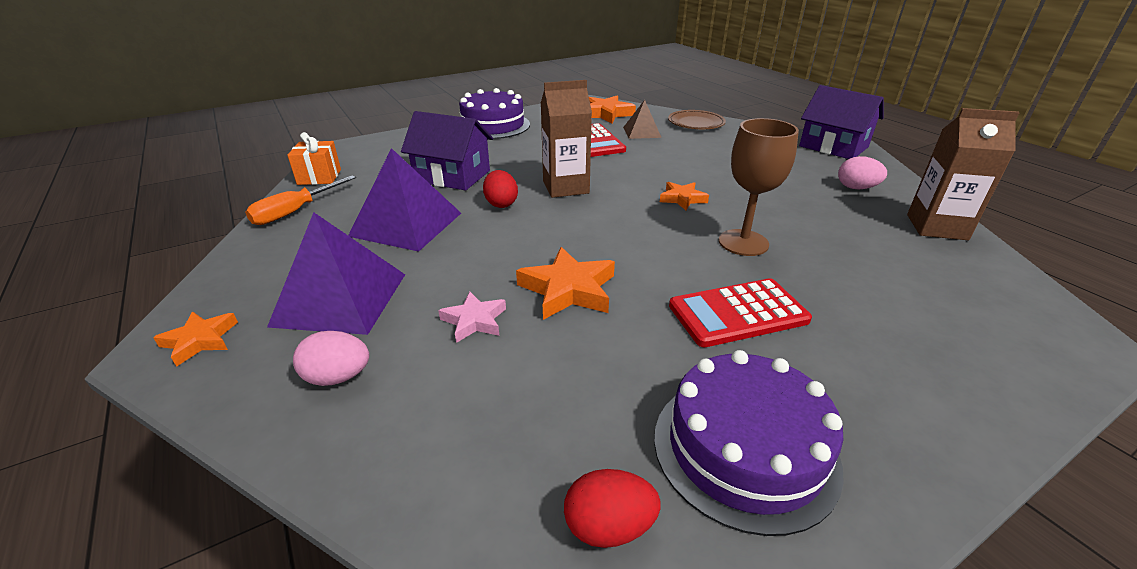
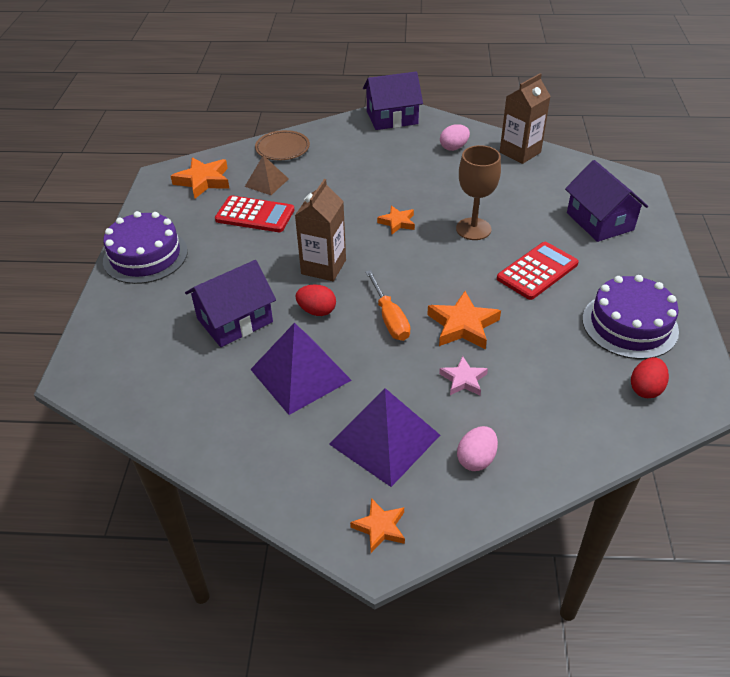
camera: 55 degrees left, 10 degrees up
(295, 212) = (206, 440): orange screwdriver -> orange screwdriver (389, 318)
(319, 177) = (140, 408): orange gift -> none
(738, 313) = (537, 271): red calculator -> red calculator turned 150 degrees counterclockwise
(930, 335) = (599, 221): none -> purple house

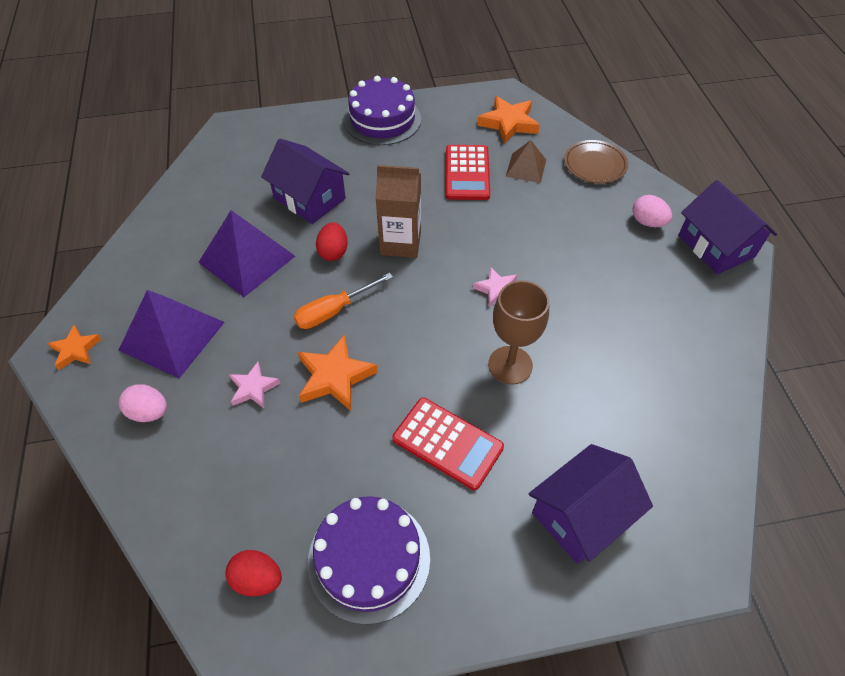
camera: 75 degrees right, 10 degrees up
(397, 222) = (496, 289): orange star -> pink star
(454, 148) = (680, 321): pink egg -> pink egg (647, 222)
(520, 152) = (709, 399): brown carton -> none

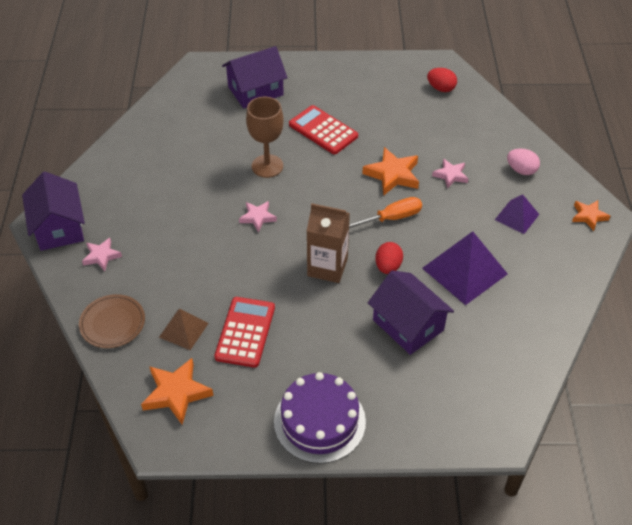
camera: 170 degrees left, 5 degrees down
(172, 336) = (517, 217): purple pyramid -> purple pyramid, size x0.57
(369, 559) = (379, 88): purple cake -> none
(647, 222) = (101, 256): pink egg -> pink star

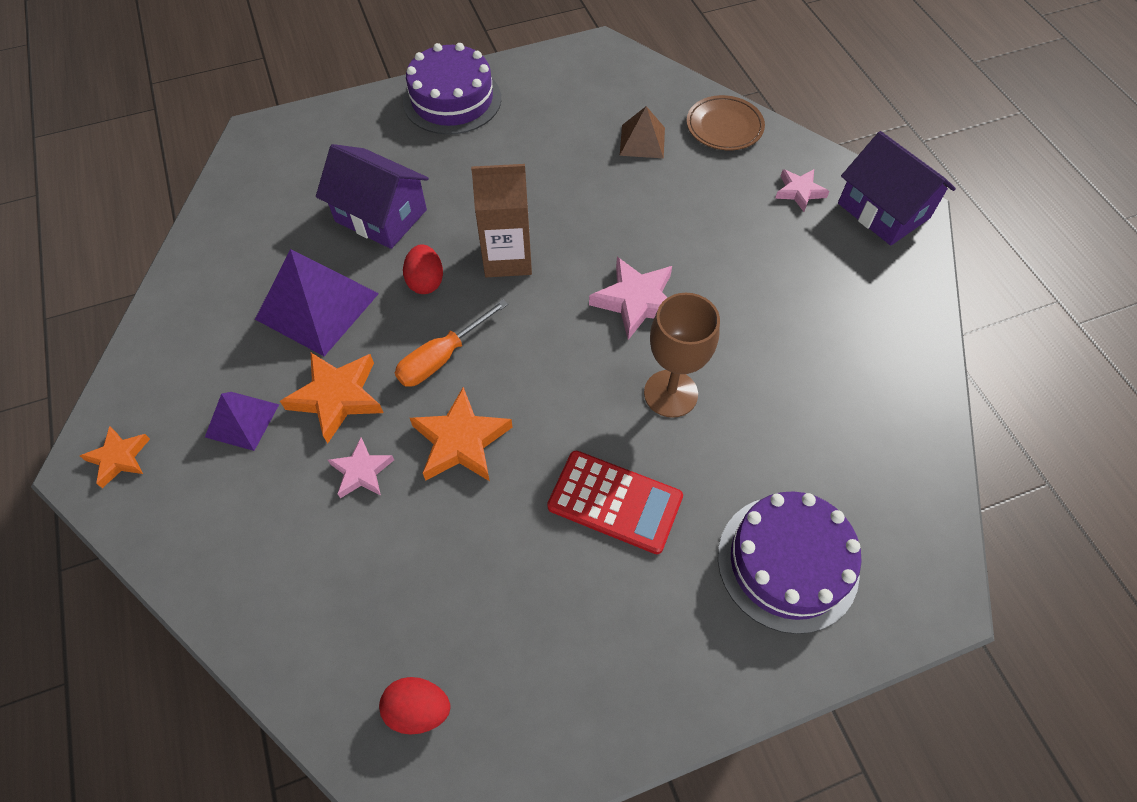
camera: 160 degrees right, 10 degrees up
(176, 393) = (610, 86): orange star -> orange star (337, 397)
(245, 332) = (571, 157): red calculator -> none
(255, 91) = (787, 562): purple house -> purple cake
(258, 217) = (636, 301): pink star -> pink star, size x1.62
(521, 170) = (235, 524): pink egg -> none

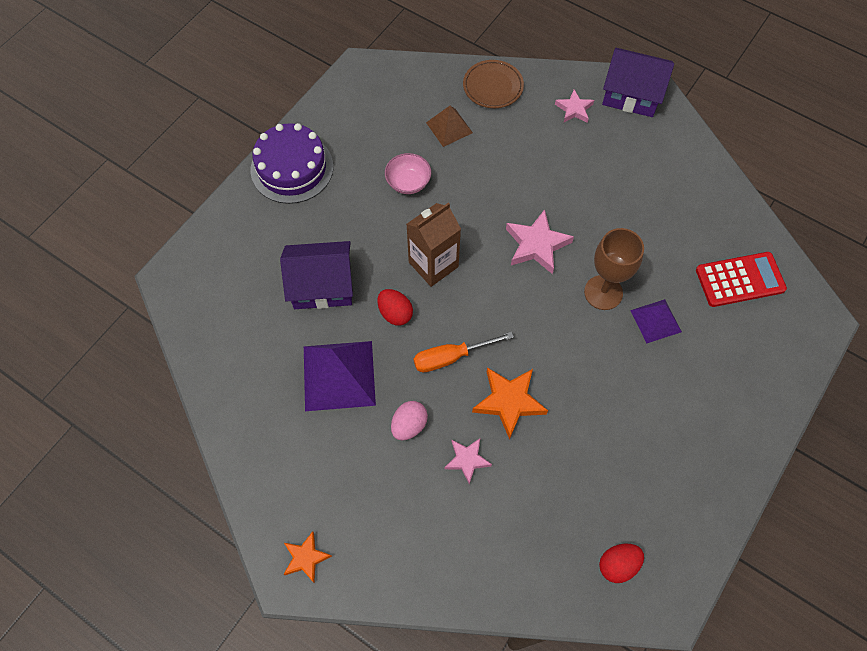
camera: 35 degrees left, 5 degrees up
(242, 420) = (362, 480): purple pyramid -> purple pyramid (655, 321)
(337, 397) = (409, 425): orange star -> pink egg
(442, 357) = (451, 357): orange screwdriver -> orange screwdriver turned 60 degrees clockwise
(553, 169) = (408, 182): none -> pink bowl
(615, 502) = (625, 379): red calculator -> red calculator (740, 280)
(787, 562) = (738, 351): purple cake -> none

